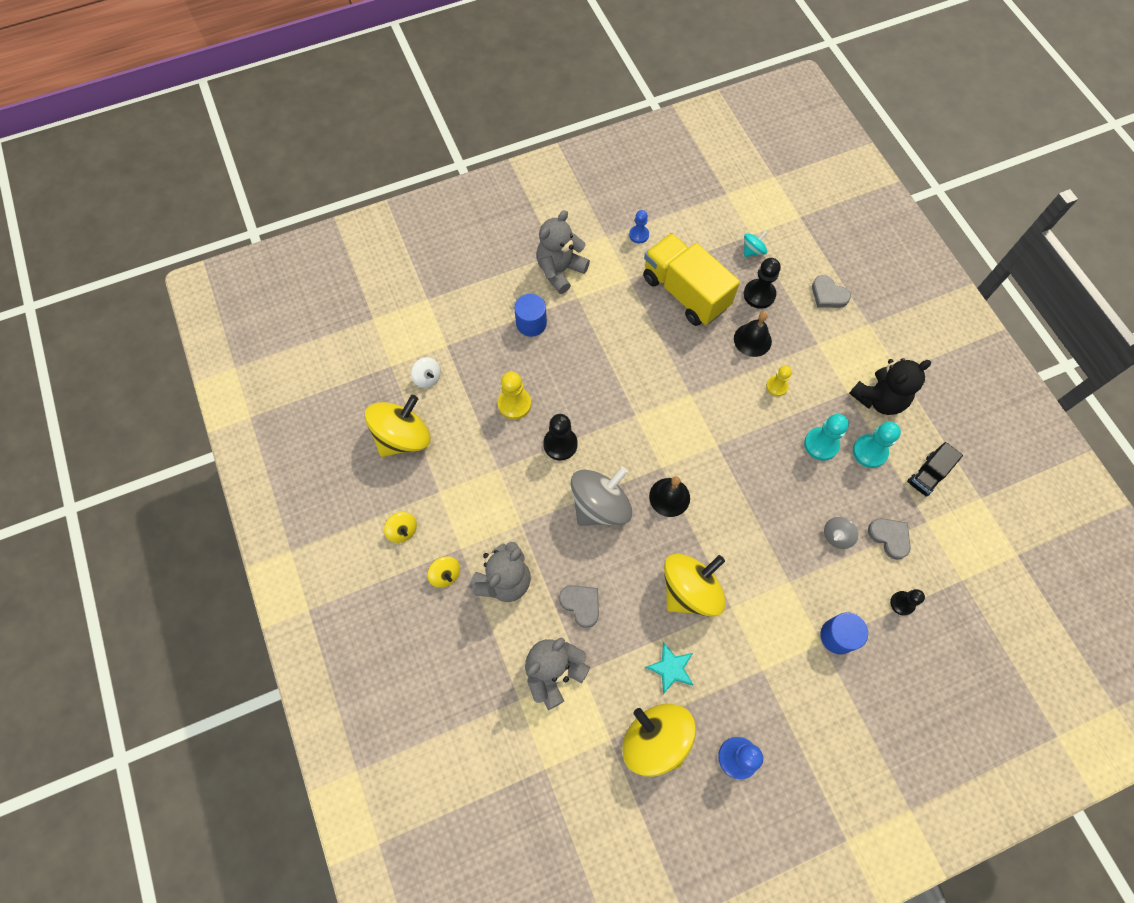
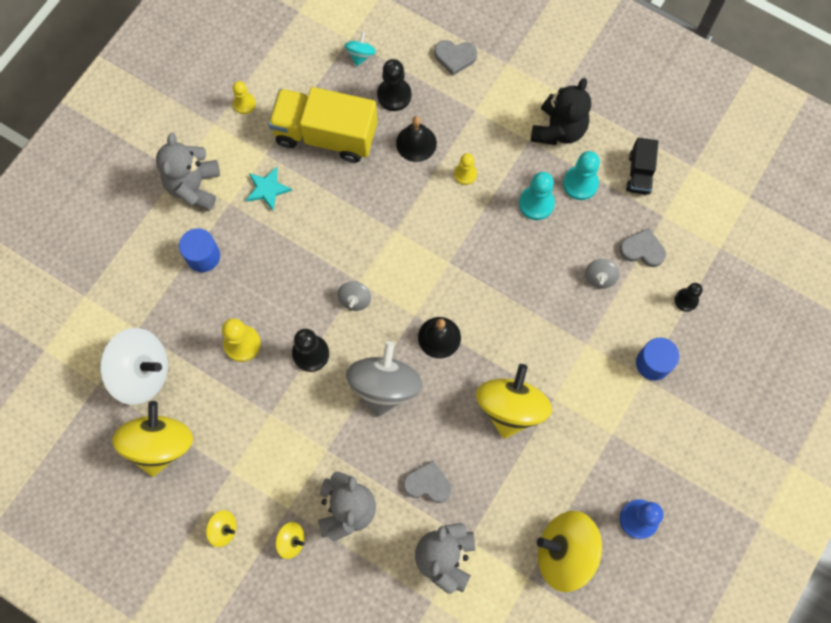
camera: 35 degrees left, 5 degrees up
(428, 378) = (142, 373): white spinning top -> white spinning top, size x2.16
(622, 426) = (355, 300): none -> grey spinning top
(639, 235) = (244, 104): blue pawn -> yellow pawn
(671, 668) = (539, 484): turquoise star -> turquoise star (267, 189)

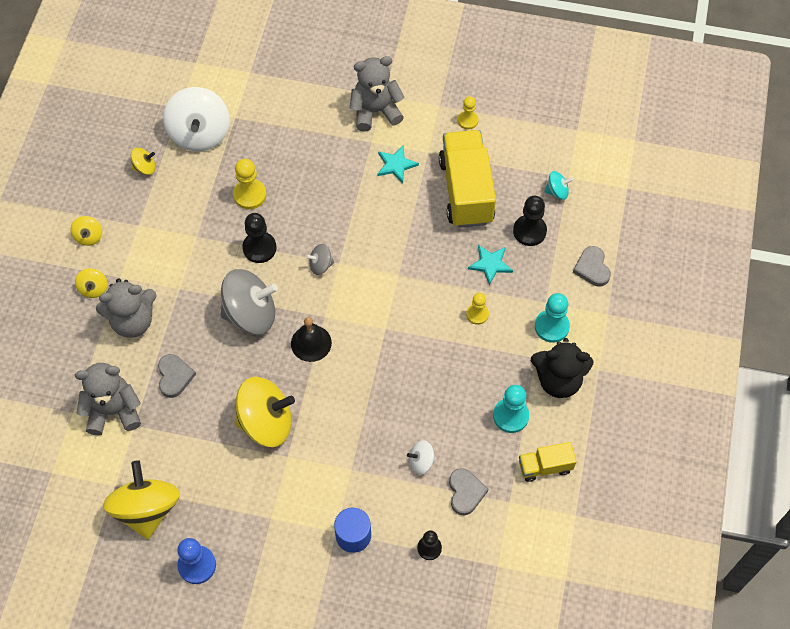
camera: 70 degrees right, 10 degrees down
(160, 444) = (145, 168): yellow spinning top -> yellow spinning top, size x0.46
(203, 256) = (316, 140): blue cylinder -> none
(416, 143) = (490, 264): black bell -> turquoise star
(536, 203) = (473, 383): turquoise pawn -> turquoise pawn (551, 326)
(599, 277) = (421, 461): grey spinning top -> white spinning top
(639, 173) = (545, 467): black truck -> yellow truck

